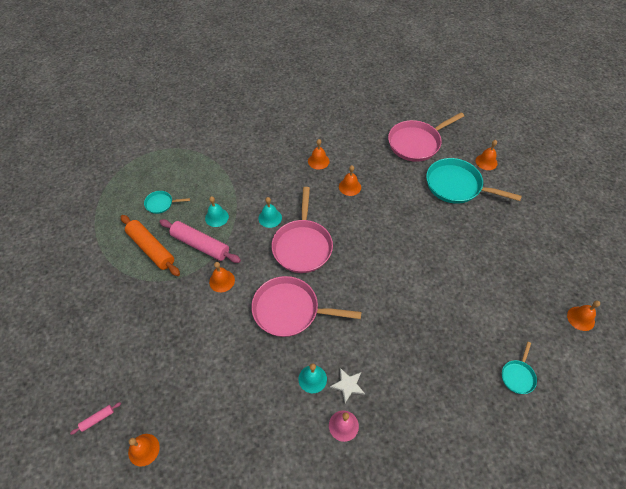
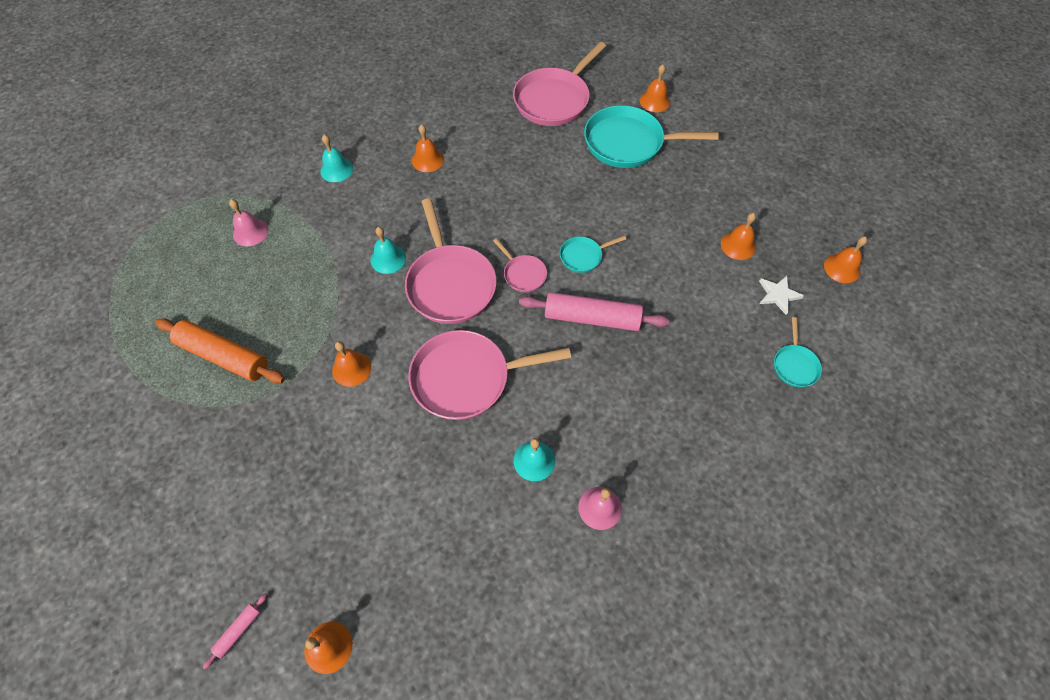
camera: 20 degrees left, 5 degrees up
(161, 204) = (213, 286): turquoise pan -> turquoise pan (583, 256)
(194, 177) = (250, 232): none -> pink bell
(200, 245) = (299, 328): pink rolling pin -> pink rolling pin (592, 318)
(216, 217) = (308, 281): turquoise bell -> turquoise bell (336, 169)
(348, 385) = (585, 452): white star -> white star (778, 295)
(349, 187) = (485, 184): orange bell -> orange bell (738, 245)
(351, 253) = (523, 274): none -> pink pan

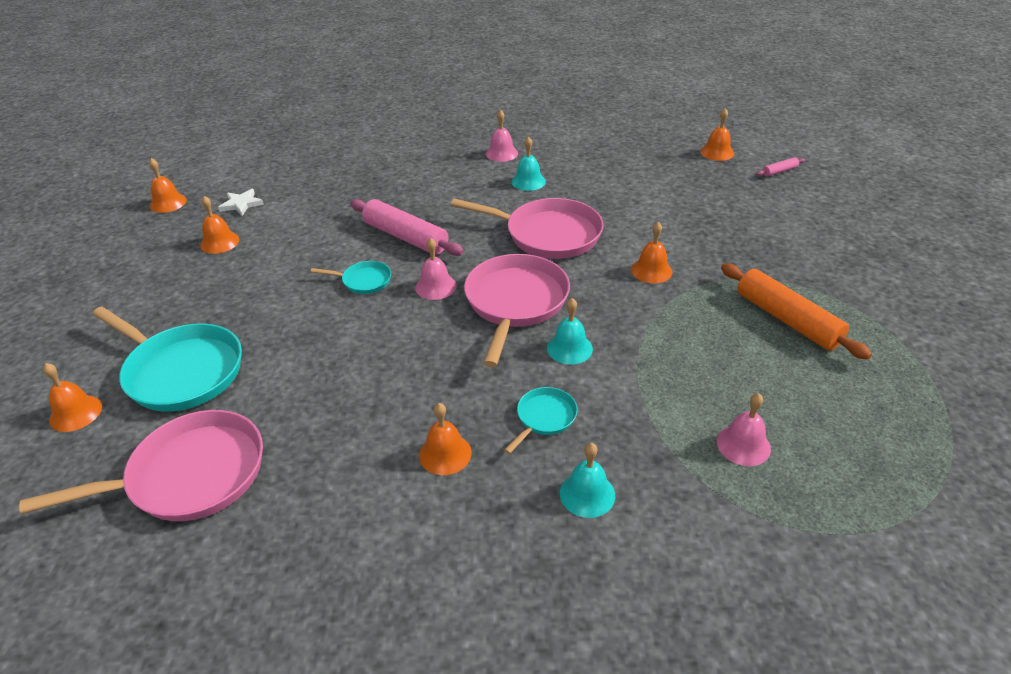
camera: 150 degrees left, 20 degrees down
(523, 274) = (435, 286): pink pan -> pink bell
(794, 365) = (291, 170): turquoise pan -> turquoise pan (544, 418)

